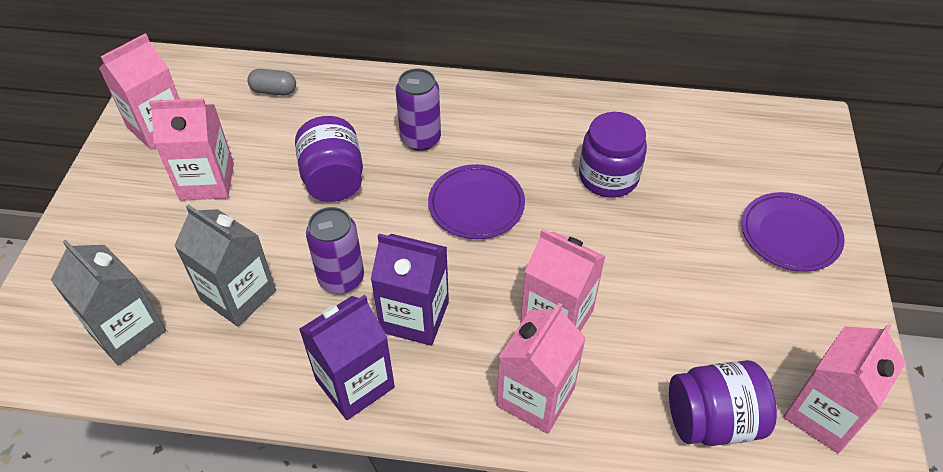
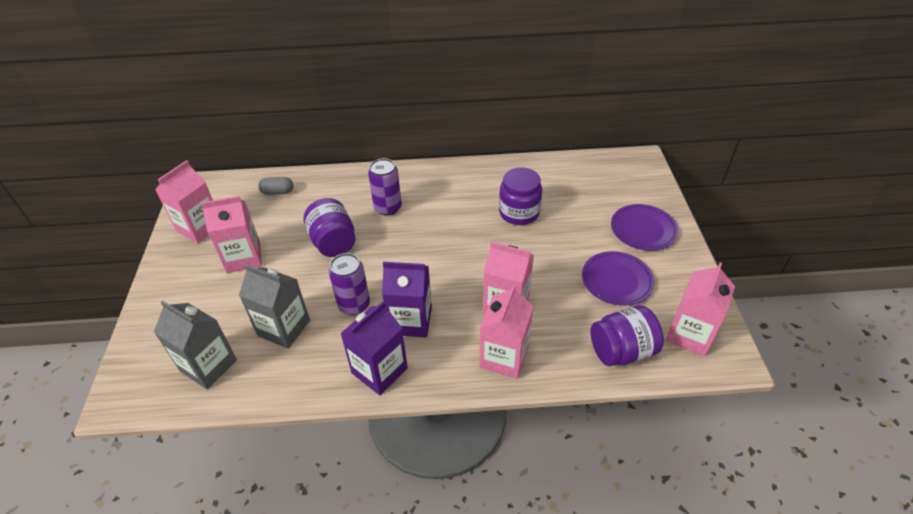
camera: 10 degrees left, 5 degrees down
(476, 205) = (435, 243): purple plate -> purple plate (616, 281)

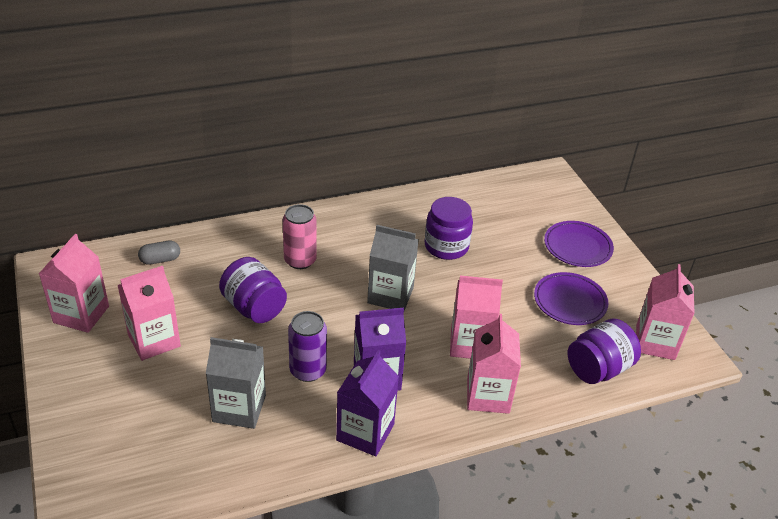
camera: 20 degrees left, 5 degrees down
(208, 366) = (170, 463): grey carton -> grey carton (390, 295)
(388, 207) = (300, 260): purple can -> pink can

